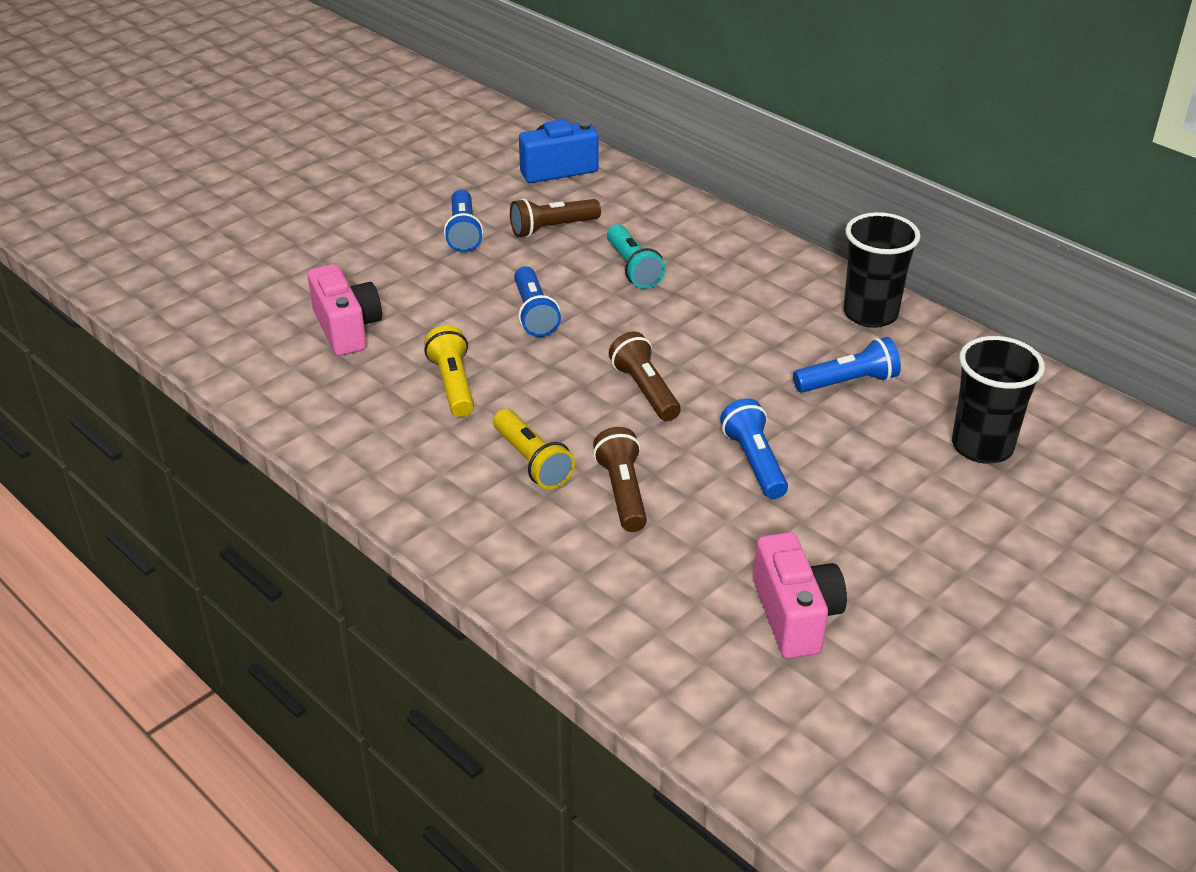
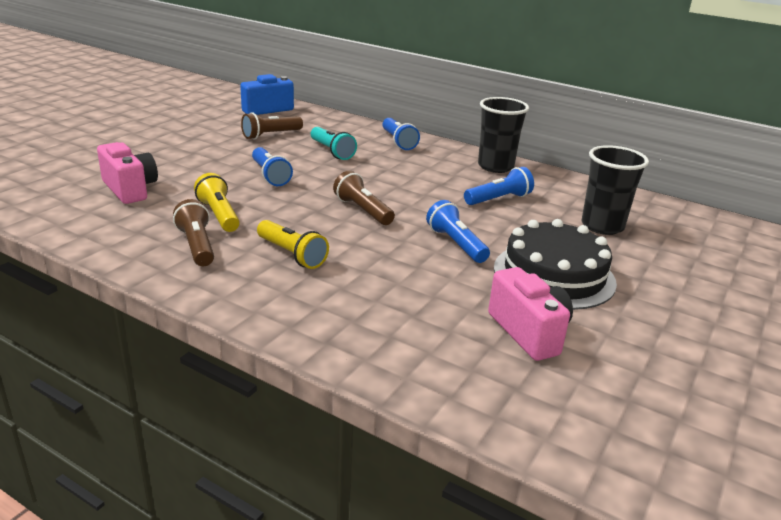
camera: 15 degrees left, 10 degrees down
(463, 232) = (209, 139): blue flashlight -> blue flashlight (398, 142)
(622, 492) = (367, 267): brown flashlight -> brown flashlight (197, 245)
(869, 528) = (554, 275): none -> black cake

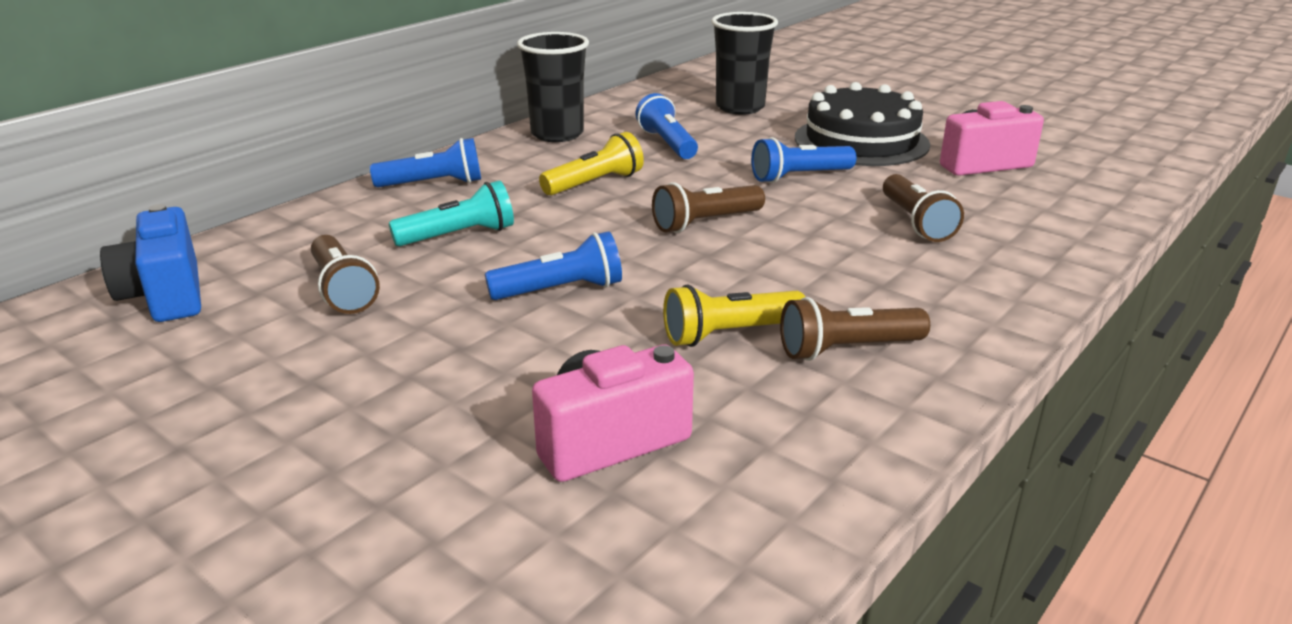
camera: 80 degrees left, 0 degrees up
(292, 254) = (855, 274): yellow flashlight -> yellow flashlight (595, 183)
(381, 284) = (916, 222): none -> brown flashlight

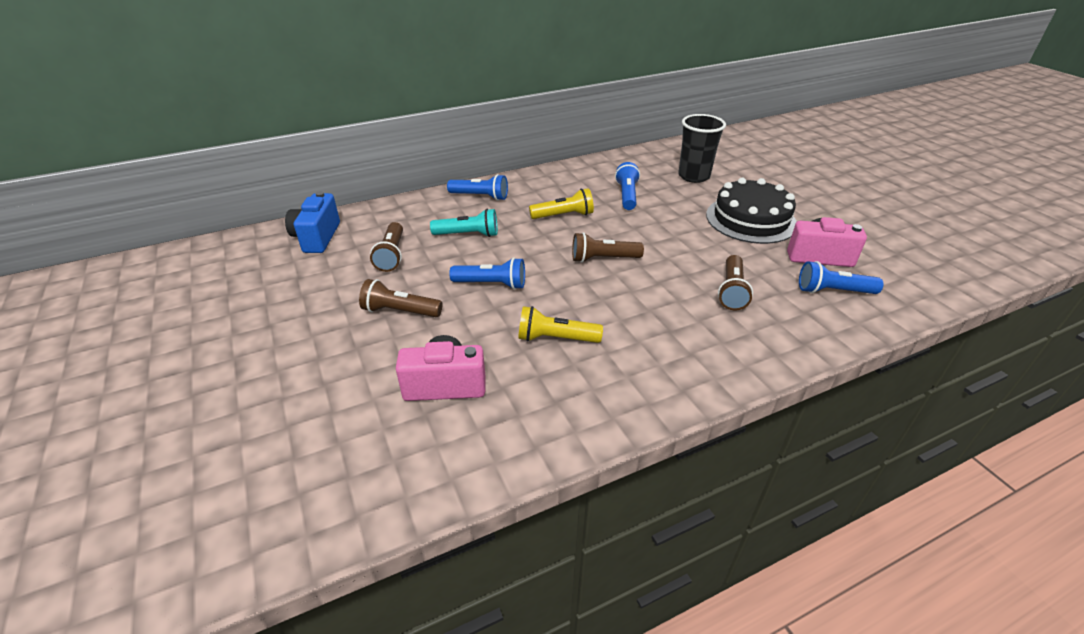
camera: 25 degrees right, 10 degrees up
(557, 134) = (570, 175): black cup -> none
(799, 177) = (686, 238): blue flashlight -> blue flashlight (833, 291)
(847, 349) = (611, 369): brown flashlight -> brown flashlight (400, 311)

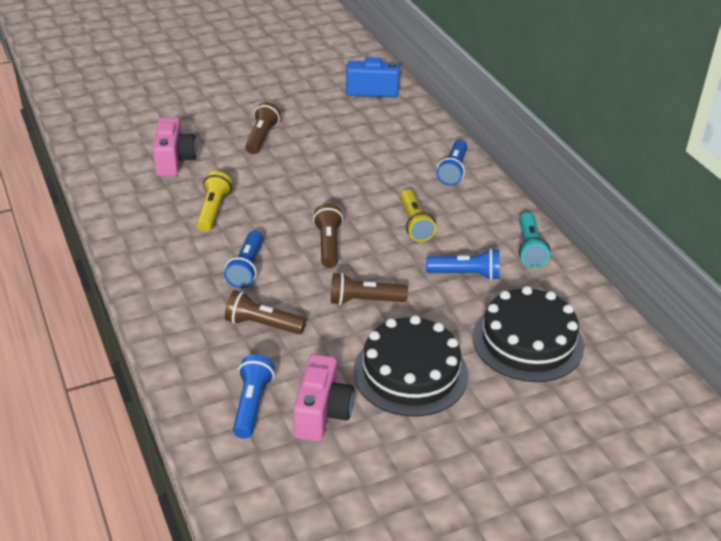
camera: 90 degrees right, 0 degrees up
(391, 255) = (342, 127): brown flashlight -> brown flashlight (364, 301)
(468, 234) = (376, 165): turquoise flashlight -> turquoise flashlight (529, 248)
(492, 284) = (293, 179): blue flashlight -> blue flashlight (247, 268)
(693, 176) = (527, 341): black cup -> black cake

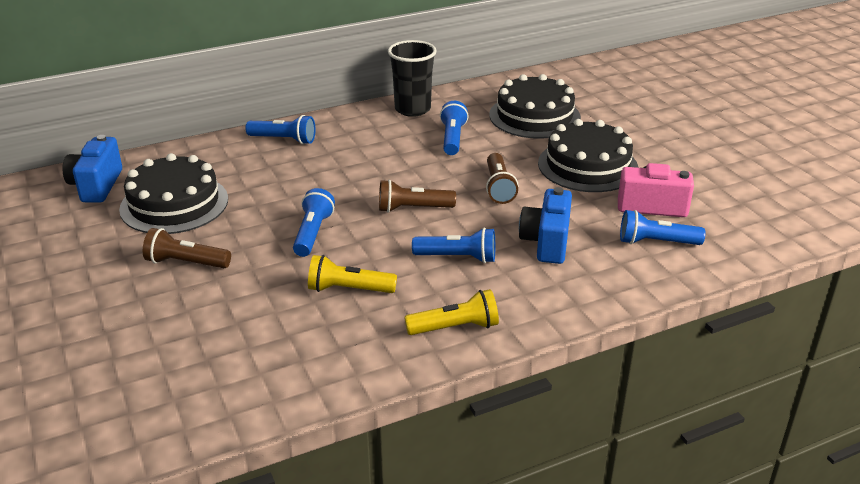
camera: 90 degrees left, 5 degrees down
(174, 161) = (229, 333): pink camera -> none
(262, 325) = (546, 242): brown flashlight -> blue camera
(294, 191) = (313, 233): none -> blue flashlight
(343, 125) = (174, 204): none -> black cake
(415, 224) = (376, 161): yellow flashlight -> yellow flashlight (455, 327)
(529, 248) = (412, 109): turquoise flashlight -> black cup

